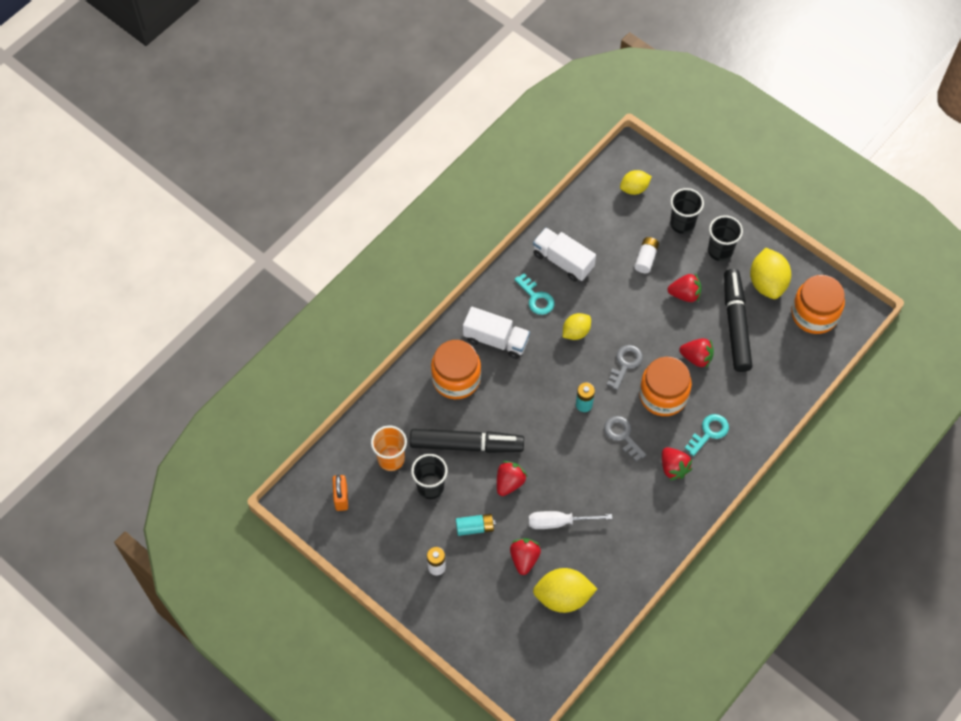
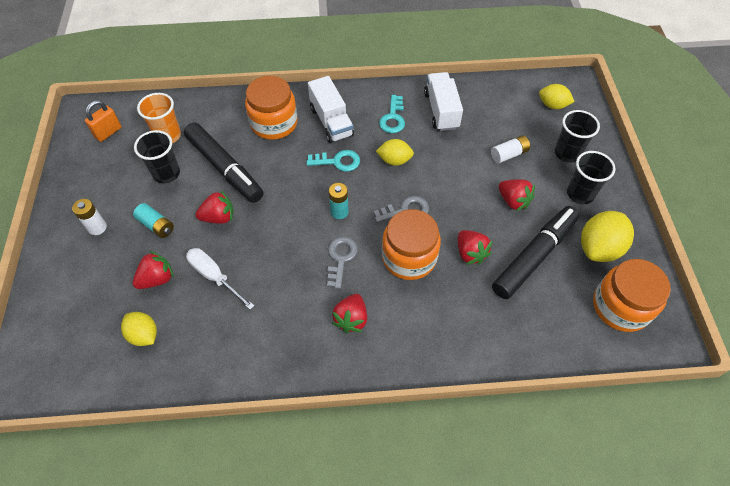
camera: 45 degrees right, 5 degrees down
(563, 597) = (144, 335): yellow lemon -> yellow lemon, size x0.62
(709, 432) = (414, 319): turquoise key -> turquoise key (338, 161)

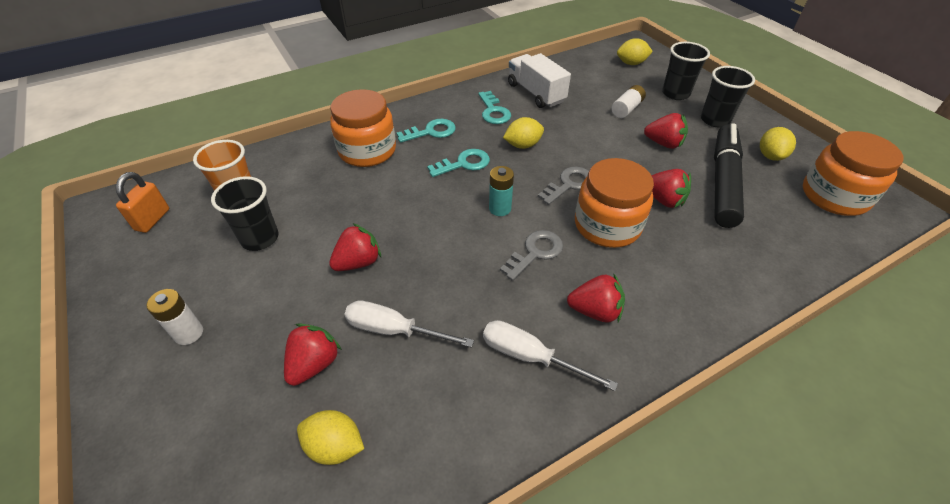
camera: 25 degrees left, 10 degrees down
(156, 225) = (277, 300): turquoise battery -> none
(225, 168) = (334, 209): black marker -> none
(287, 331) = (530, 357): none -> white screwdriver
(331, 122) = (431, 132): white truck -> turquoise key
(341, 258) = (535, 252): grey key -> grey key turned 60 degrees clockwise
(351, 319) = (595, 311): red strawberry -> red strawberry turned 75 degrees counterclockwise
(599, 248) = (770, 156): yellow lemon -> yellow lemon, size x0.62

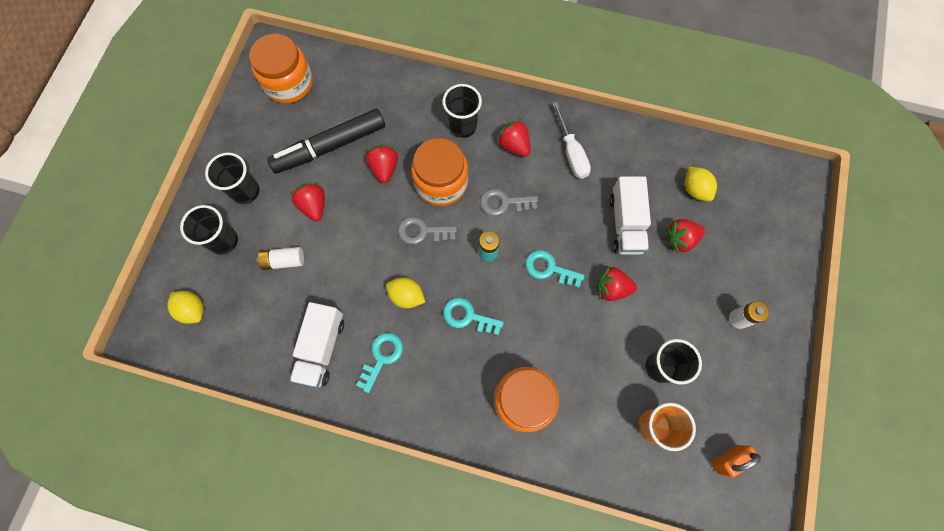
camera: 135 degrees left, 25 degrees up
(394, 330) = (625, 223): white screwdriver -> white truck
(431, 132) = (455, 378): turquoise key -> turquoise key (549, 268)
(663, 285) = (462, 126): none -> black cup
(770, 156) = (269, 135): yellow lemon -> none

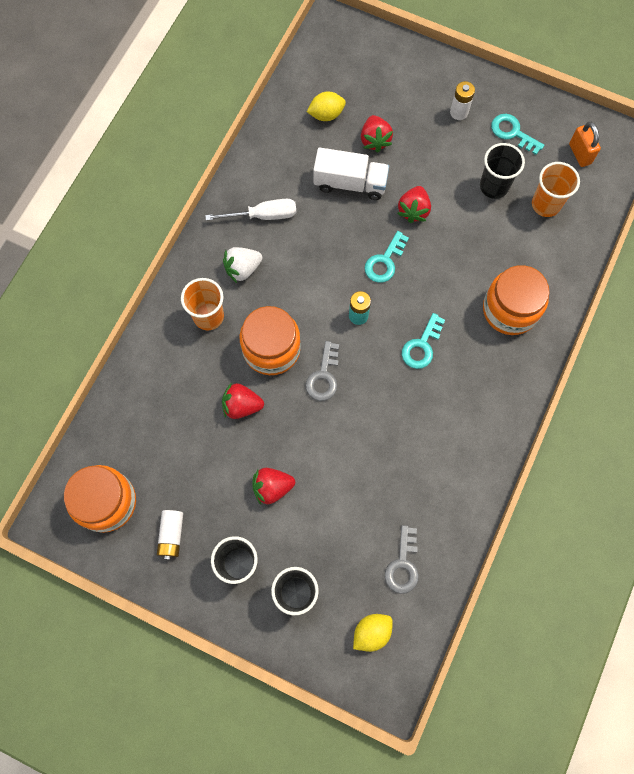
camera: 80 degrees left, 0 degrees up
(284, 261) = (331, 526): white battery -> white battery (171, 535)
(321, 348) = (434, 495): white truck -> none
(330, 146) = (202, 462): black marker -> none
(382, 357) = (451, 435): turquoise key -> turquoise key (512, 133)
(407, 296) = (391, 402): yellow lemon -> none
(462, 126) = (208, 316): black cup -> orange cup
(503, 203) = (306, 291): grey key -> grey key (403, 565)
(514, 145) = (243, 269): red strawberry -> white strawberry

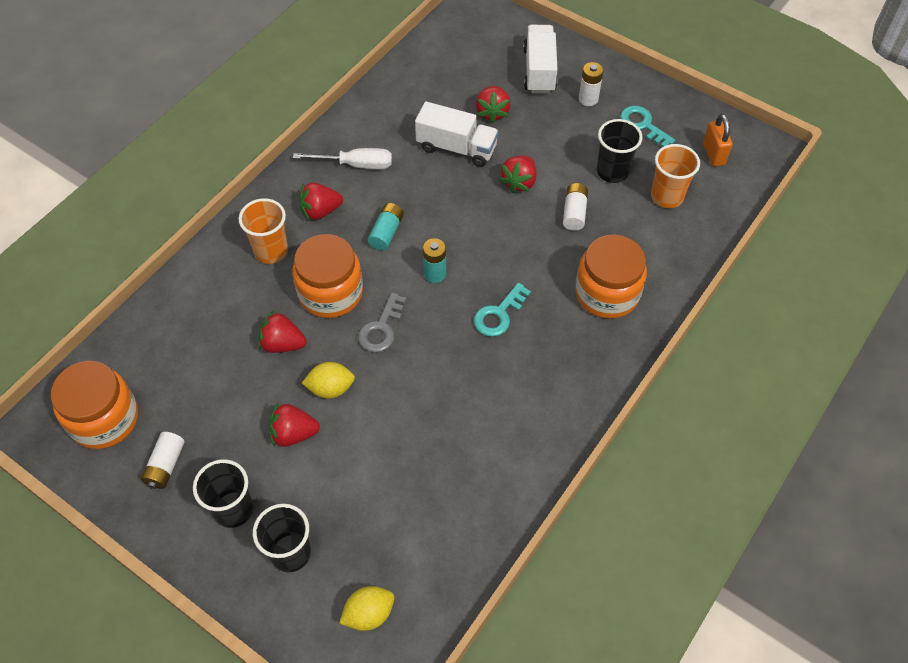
camera: 10 degrees right, 15 degrees down
(243, 269) = (320, 211): white strawberry -> red strawberry
(306, 281) = (386, 232): none -> turquoise battery
(326, 114) = (446, 83): yellow lemon -> yellow lemon (331, 388)
(384, 261) = (476, 226): turquoise key -> none
(403, 565) = (424, 543): grey key -> none
(408, 87) = (539, 70): none -> white truck
(468, 234) = (574, 212): none -> white battery

